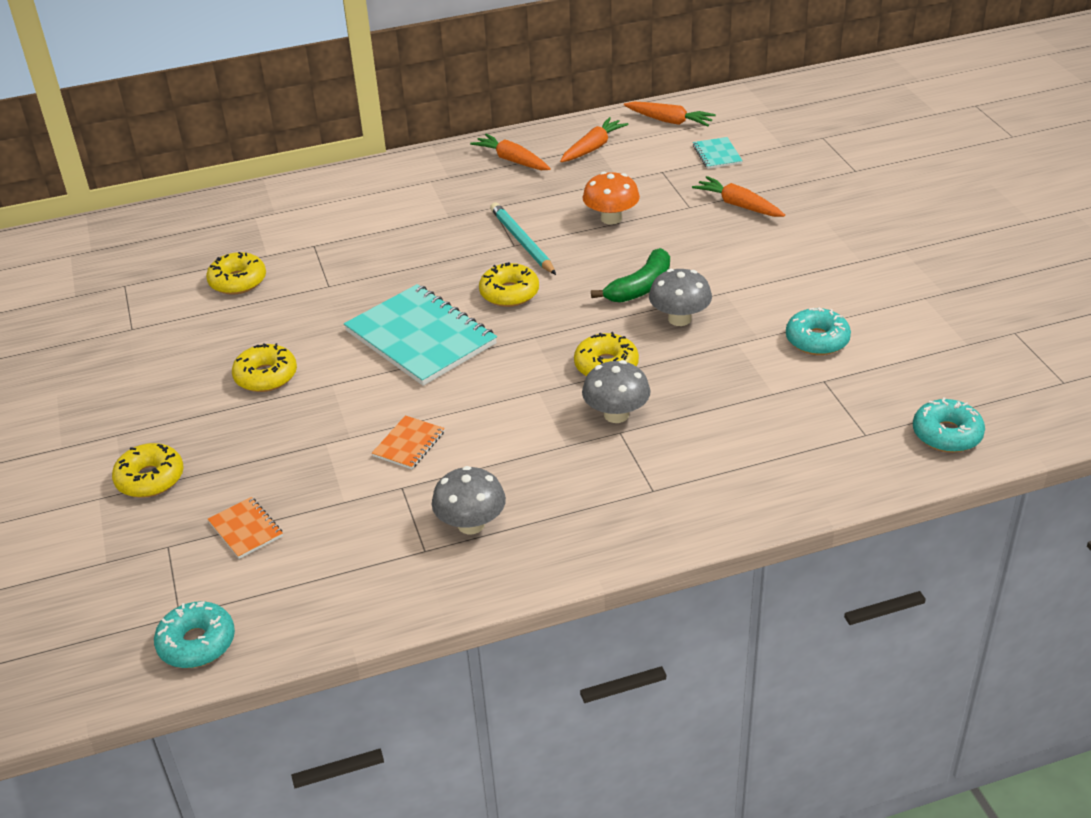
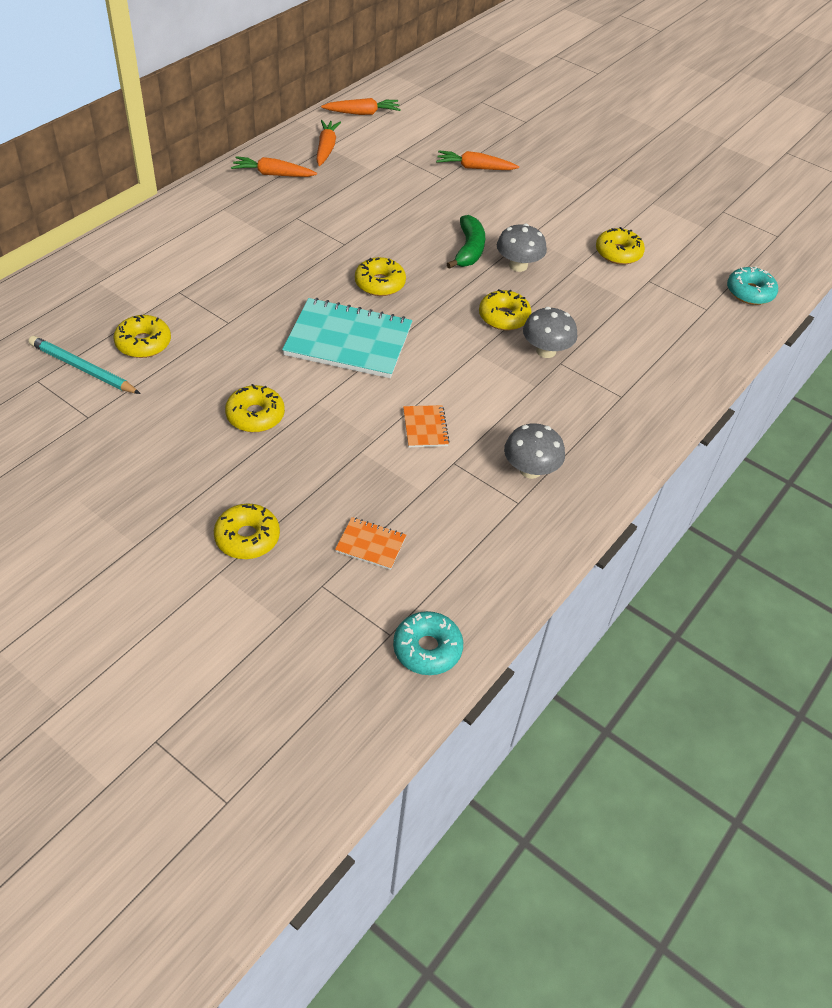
camera: 40 degrees left, 10 degrees up
(522, 242) = (348, 239): turquoise pencil -> turquoise pencil (82, 368)
(611, 218) = (396, 202): orange mushroom -> none
(717, 154) = (422, 132): turquoise notebook -> none
(817, 340) = (618, 253): turquoise donut -> yellow donut

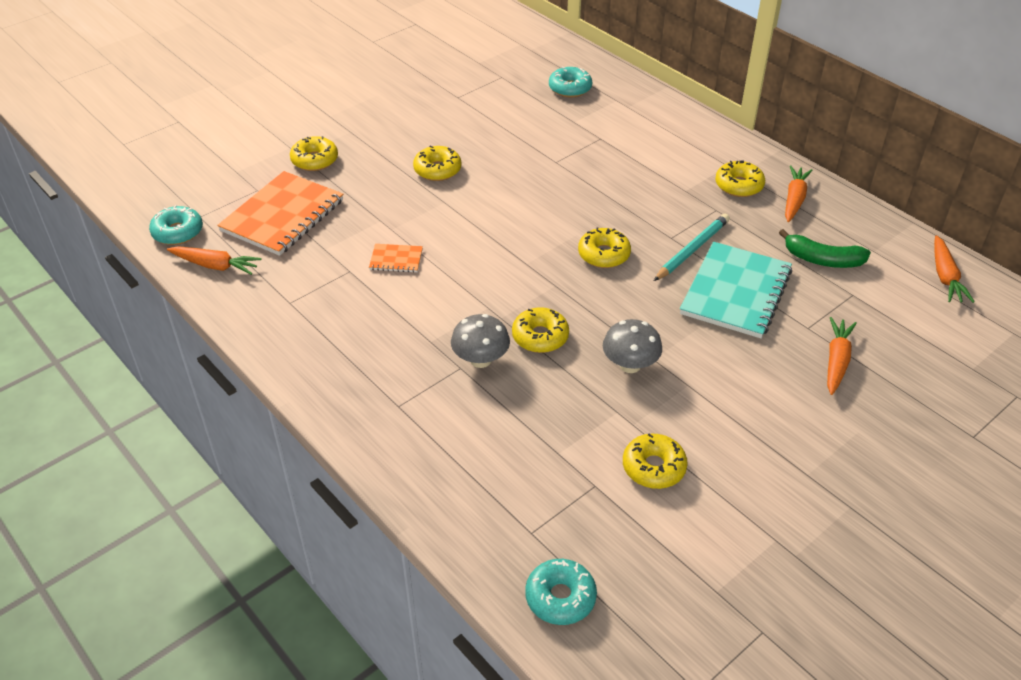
camera: 105 degrees right, 5 degrees down
(70, 319) = (570, 88): none -> turquoise donut
(82, 368) = (510, 94): turquoise pencil -> turquoise pencil (692, 249)
(143, 343) = (535, 120): yellow donut -> yellow donut (739, 185)
(326, 148) = (854, 240): orange carrot -> orange carrot (215, 265)
(348, 341) = (519, 226): turquoise notebook -> turquoise notebook (735, 292)
(370, 545) = (282, 215): orange notebook -> orange notebook, size x2.21
(469, 250) = (660, 328): green banana -> green banana (822, 260)
(530, 470) = (323, 317): grey mushroom -> none

